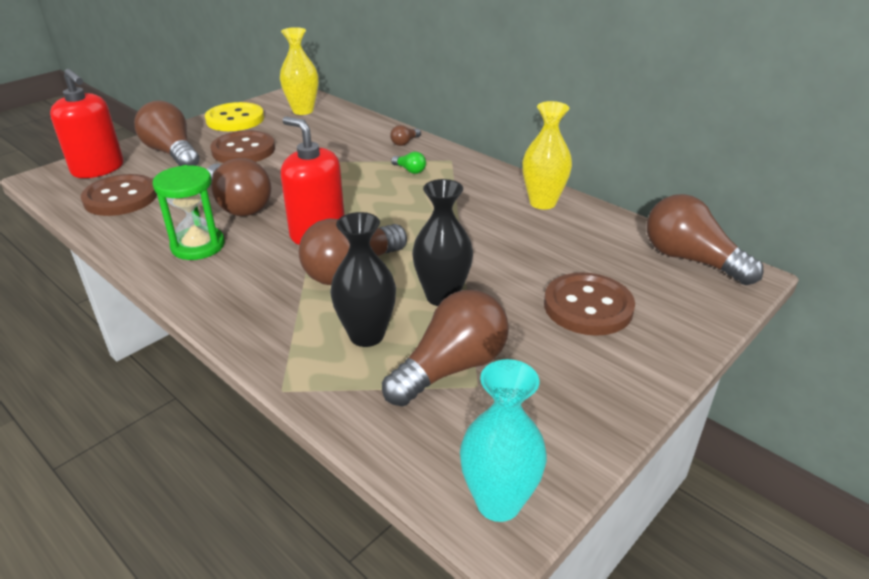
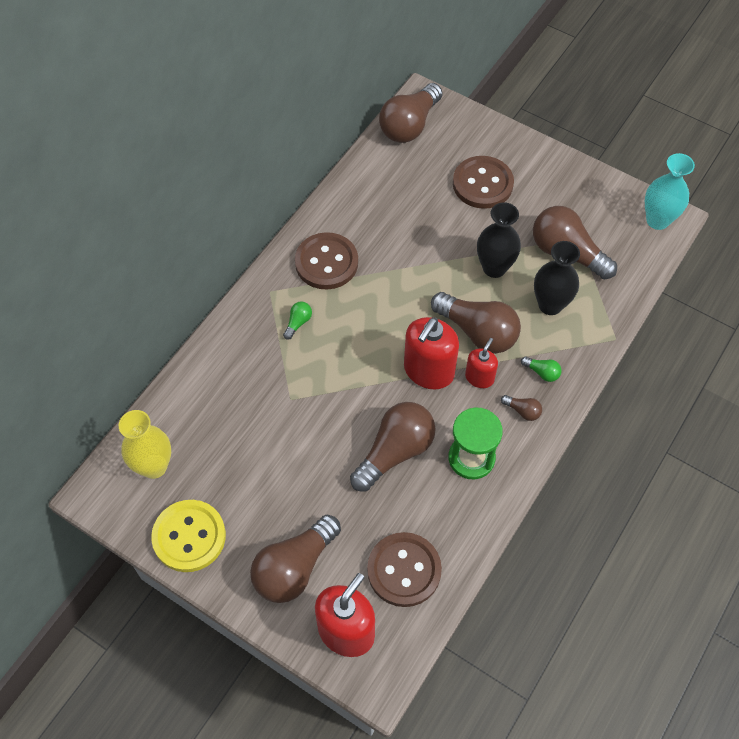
camera: 100 degrees left, 25 degrees up
(243, 150) = (275, 493): brown button -> brown button (326, 262)
(269, 311) = (542, 372): none -> green light bulb
(290, 264) = (479, 377): none -> red soap dispenser
(405, 142) = (234, 339): brown light bulb -> brown light bulb (522, 411)
(542, 202) = (342, 214): yellow vase -> none

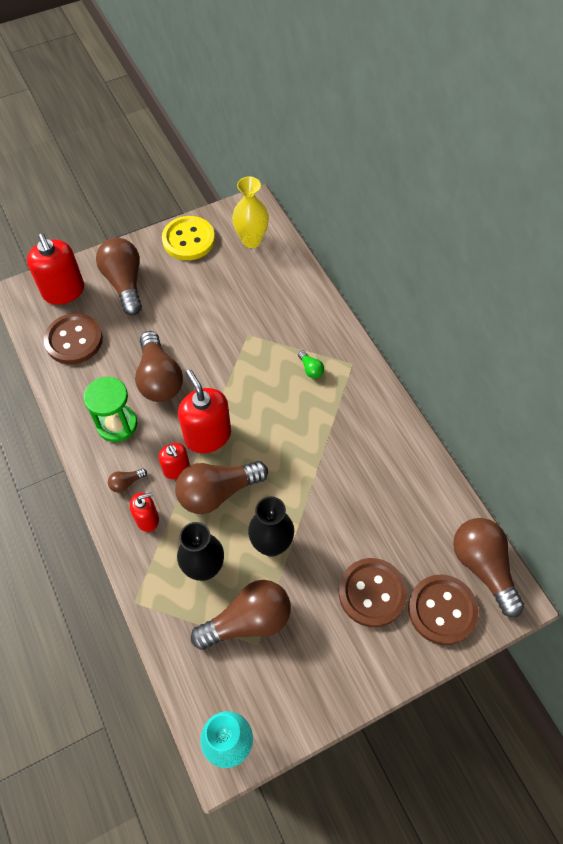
camera: 120 degrees right, 0 degrees up
(326, 262) = (357, 415): brown button -> brown button (442, 610)
(542, 372) = (147, 519): green light bulb -> red soap dispenser

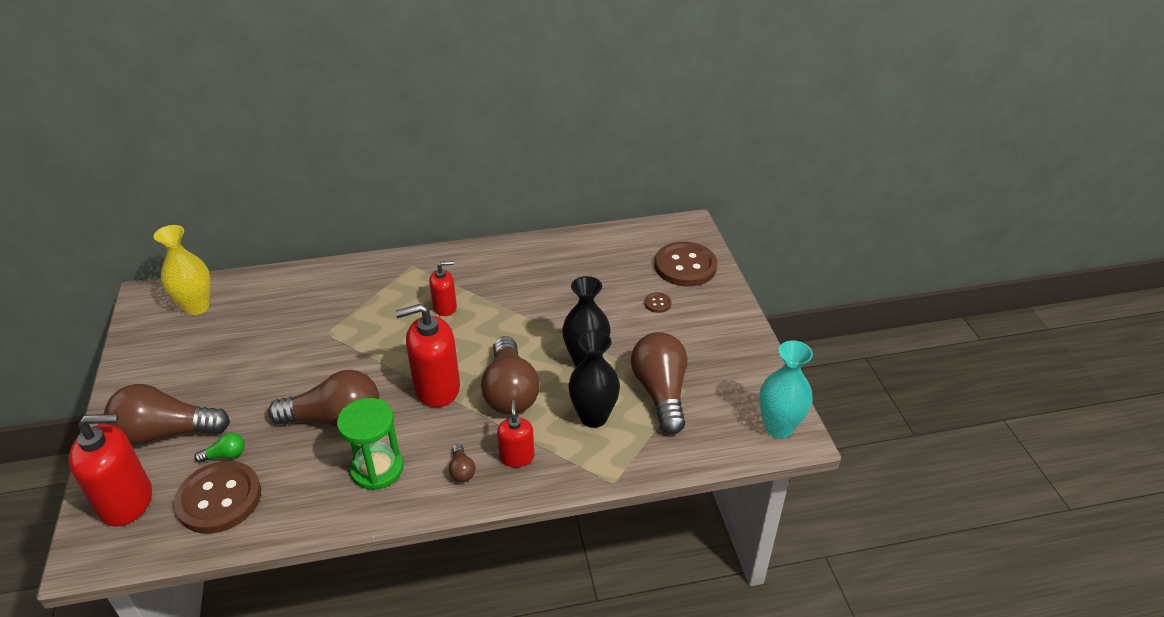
camera: 75 degrees left, 20 degrees down
(176, 469) = (465, 421): red soap dispenser -> red soap dispenser (445, 307)
(188, 240) = (148, 360): yellow button -> none
(310, 369) = (400, 295): green light bulb -> green light bulb (225, 455)
(372, 593) = (657, 303): brown button -> brown button, size x0.41
(483, 567) = (654, 235): brown light bulb -> none

